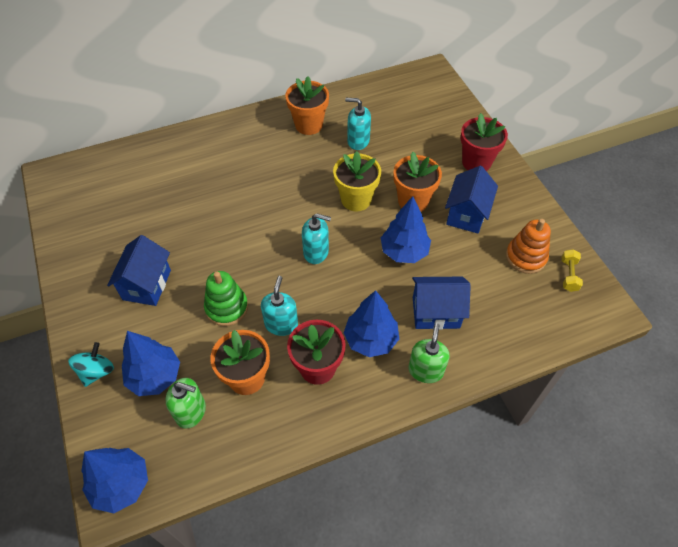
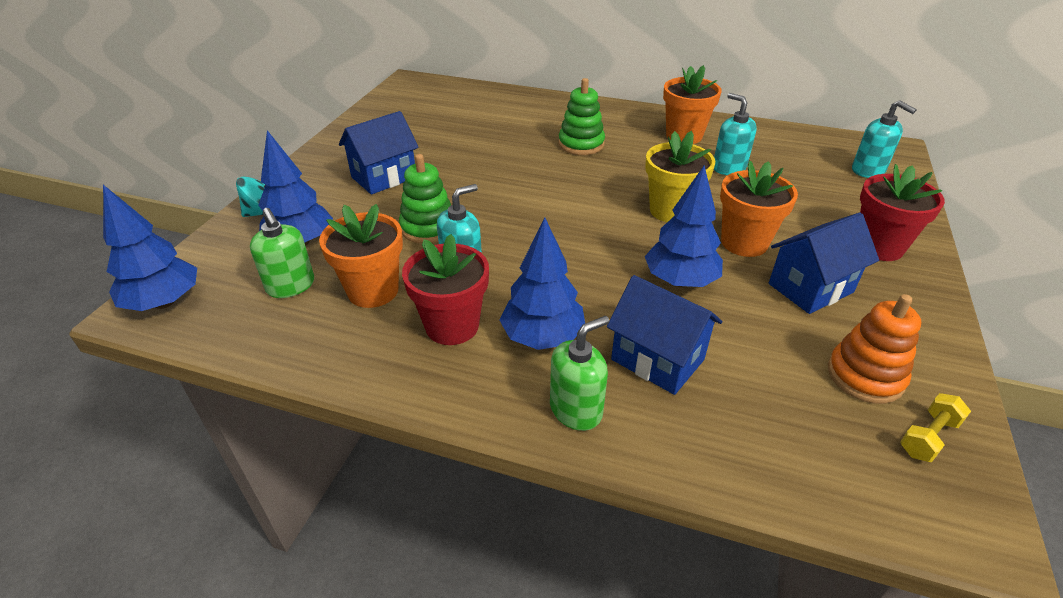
camera: 40 degrees right, 15 degrees down
(251, 171) = (581, 144): none -> green stacking toy
(316, 252) = (572, 231): turquoise soap dispenser -> turquoise soap dispenser (868, 170)

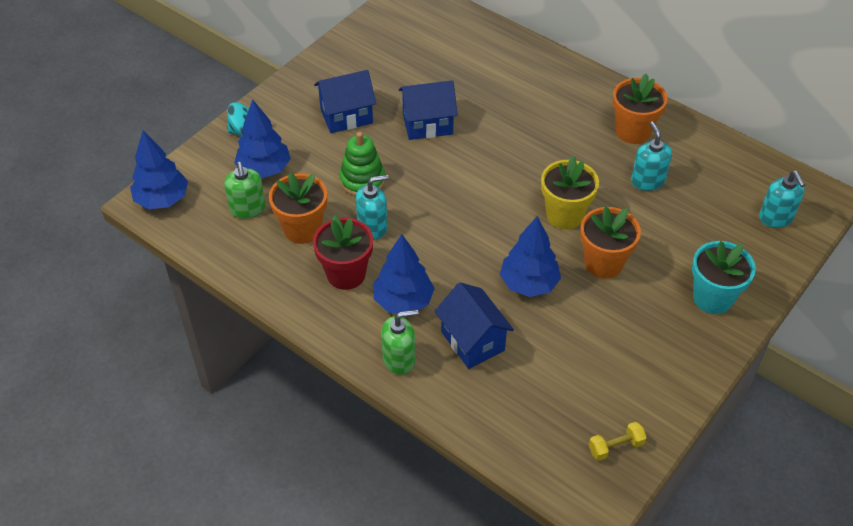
camera: 20 degrees right, 10 degrees up
(581, 144) = (531, 118): green stacking toy -> none
(810, 288) = (625, 318): blue house -> blue house (427, 124)
(865, 376) = (608, 396): orange stacking toy -> none
(878, 247) = (712, 298): red flower pot -> turquoise flower pot

